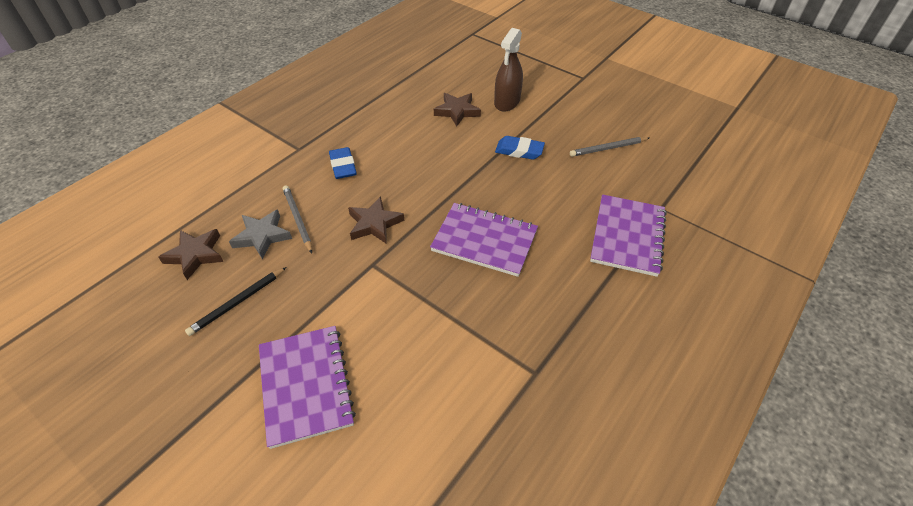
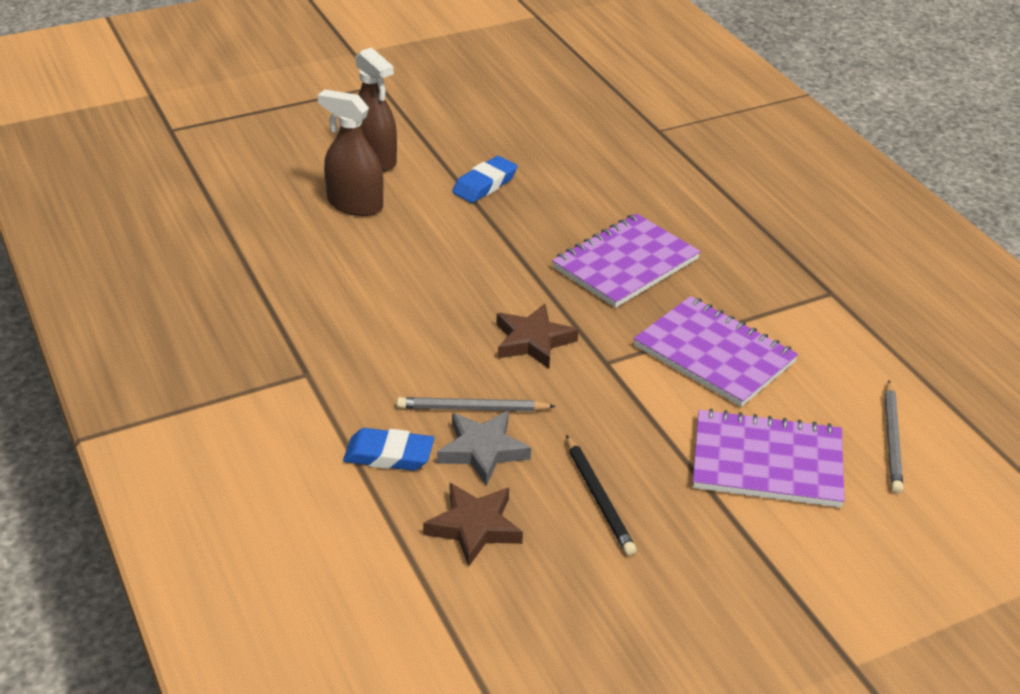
camera: 65 degrees left, 10 degrees down
(343, 166) = (388, 339): blue eraser -> blue eraser (389, 455)
(457, 111) = (355, 204): brown star -> brown spray bottle
(608, 148) = (534, 122): grey pencil -> grey pencil (892, 439)
(627, 236) = (685, 167): purple notebook -> purple notebook (714, 354)

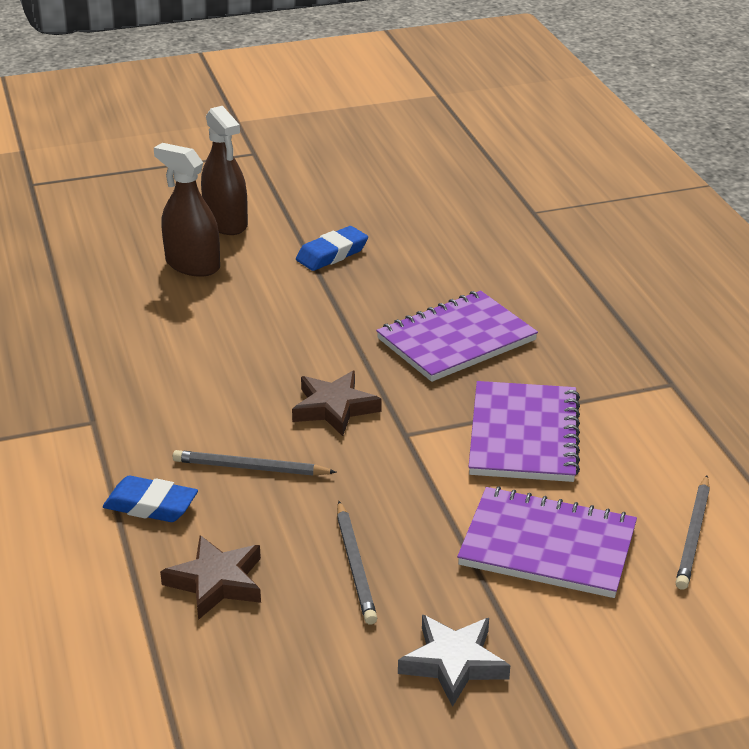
camera: 10 degrees right, 5 degrees down
(482, 451) = (248, 509): grey star -> grey star (453, 663)
(598, 498) = (355, 565): black pencil -> grey pencil
(714, 354) = (523, 435): purple notebook -> purple notebook turned 45 degrees clockwise

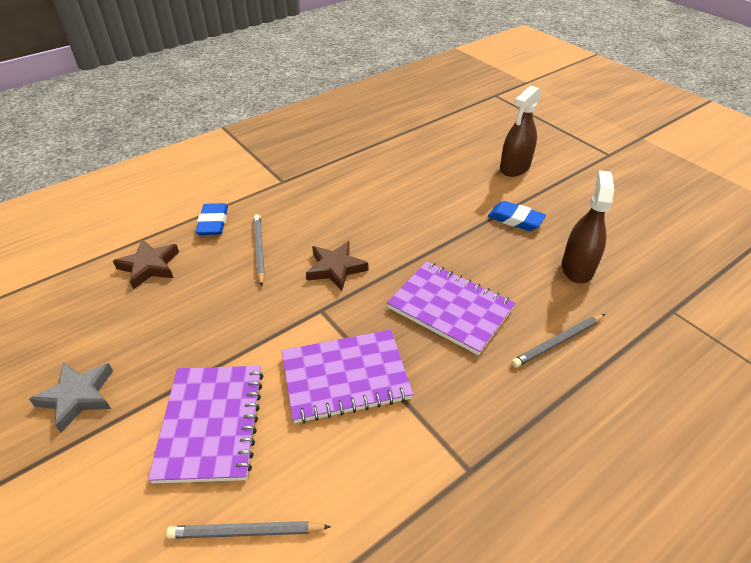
camera: 70 degrees right, 10 degrees up
(192, 265) = (457, 169): brown spray bottle -> brown spray bottle (577, 268)
(355, 565) = (173, 321): grey pencil -> grey pencil (558, 342)

